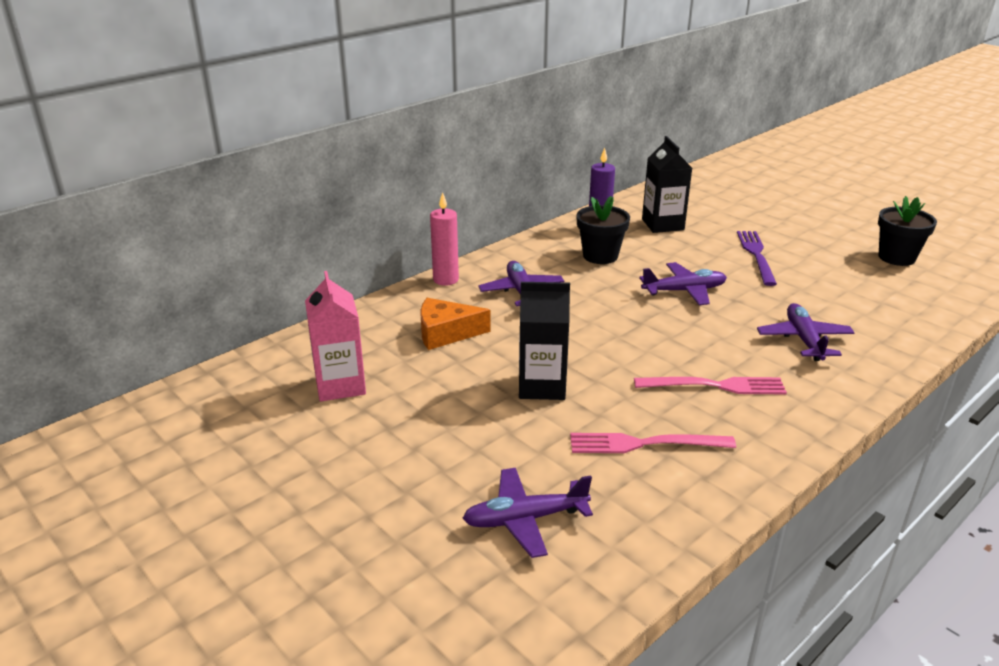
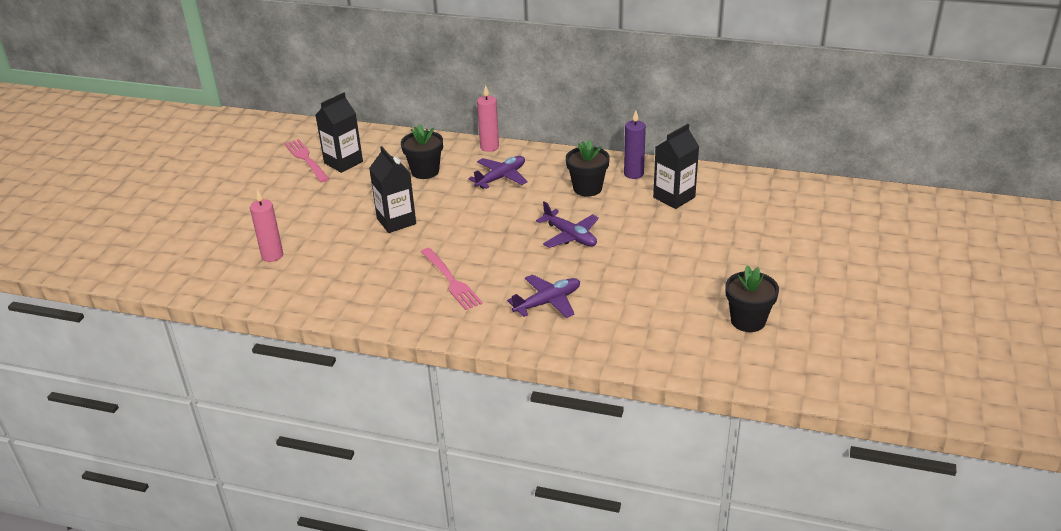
camera: 60 degrees right, 5 degrees up
(340, 385) = (343, 162): pink carton -> black carton
(446, 333) = (425, 171): orange cheese -> black flower pot
(524, 519) = (272, 256): purple plane -> pink candle
(643, 444) = (365, 272): pink fork -> pink fork (306, 159)
(756, 255) = (668, 251): purple fork -> none

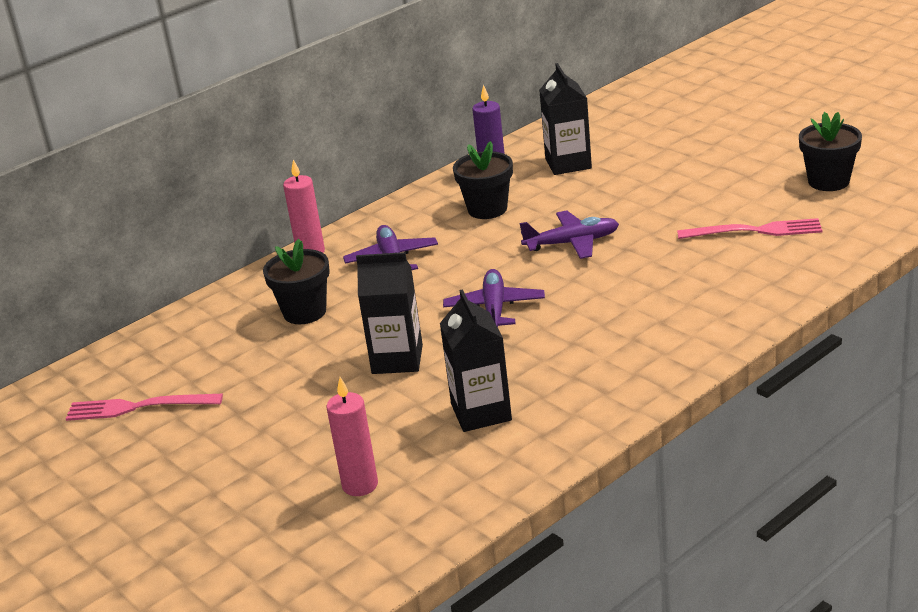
camera: 55 degrees left, 5 degrees down
(343, 162) = (192, 375): black carton -> black carton (481, 412)
(451, 281) = (579, 344): pink fork -> pink fork (756, 231)
(548, 302) = (688, 287): purple plane -> purple plane (495, 308)

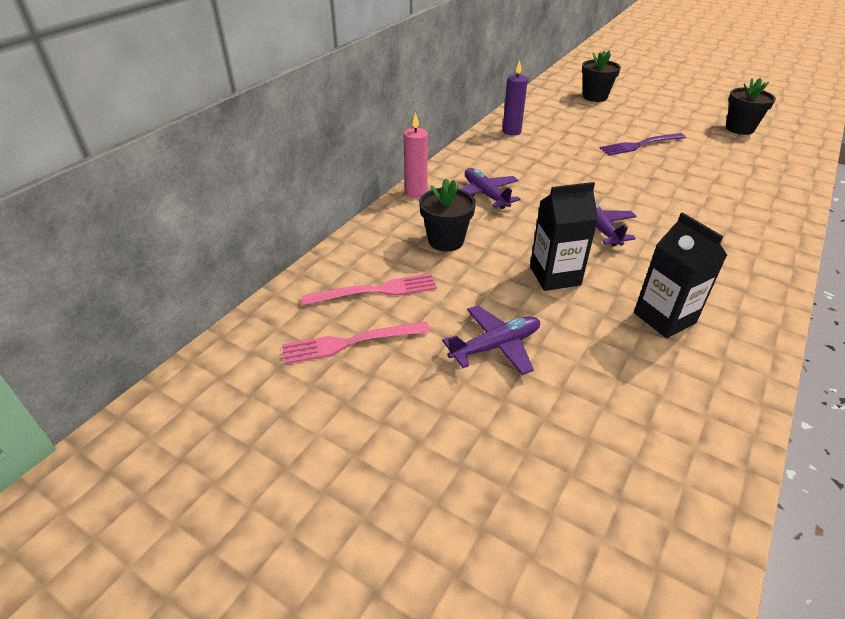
camera: 20 degrees left, 10 degrees up
(360, 485) = (620, 404): pink candle -> none
(487, 209) = (527, 155): black flower pot -> black flower pot (595, 97)
(568, 163) = (558, 123): black carton -> none
(572, 243) = (610, 175): purple plane -> purple plane (496, 346)
(653, 201) = (639, 145): none -> purple fork
(756, 231) = (728, 161): pink fork -> pink fork (376, 290)

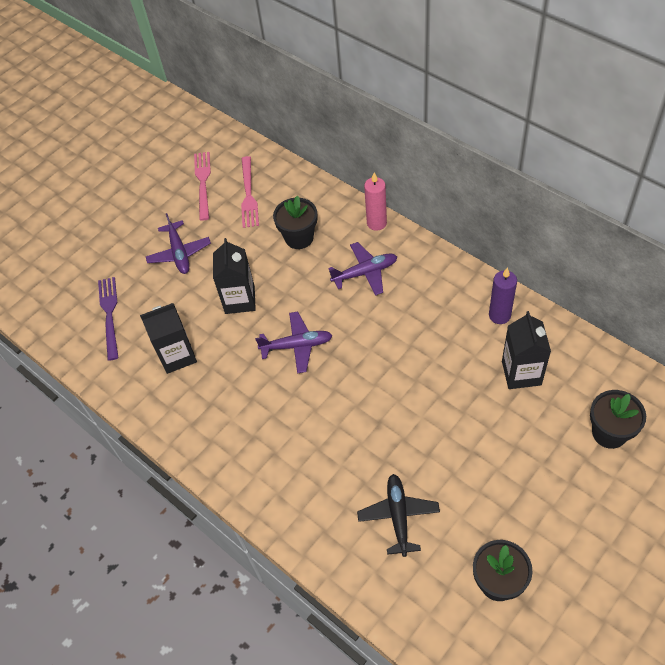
camera: 105 degrees right, 15 degrees up
(563, 123) = (521, 373): none -> black carton
(639, 145) = (456, 437): purple fork -> purple fork (109, 314)
(728, 165) = (398, 516): none -> black plane

